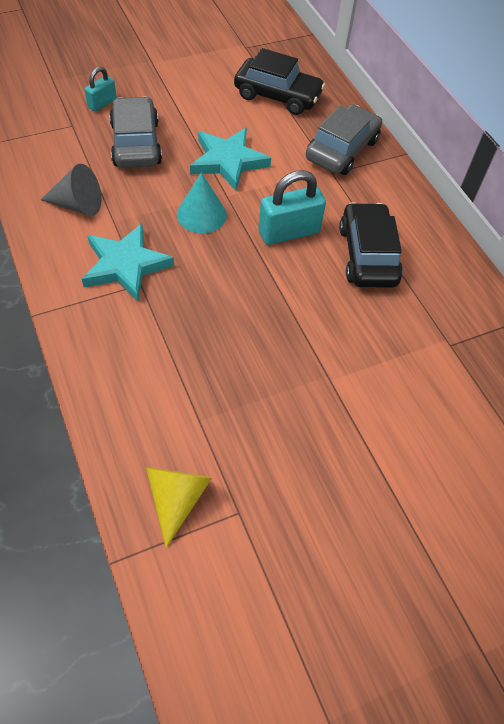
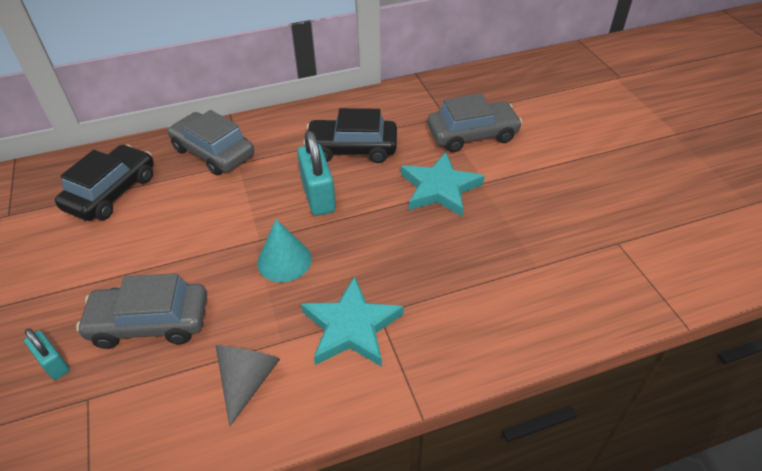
camera: 80 degrees left, 10 degrees down
(176, 499) = (617, 282): yellow cone -> none
(228, 161) = (207, 237): turquoise star -> turquoise star (440, 188)
(418, 372) = (472, 135): none -> grey car

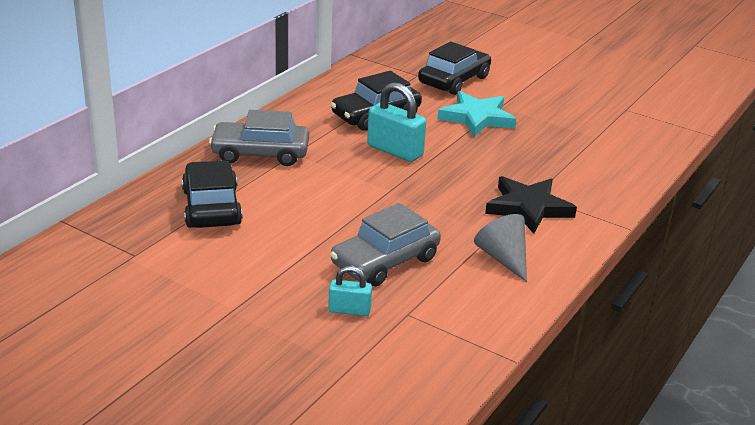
camera: 40 degrees left, 15 degrees down
(284, 260) = (429, 193): turquoise cone -> none
(351, 327) = (528, 208): turquoise star -> black star
(472, 135) = (454, 80): grey car -> black car

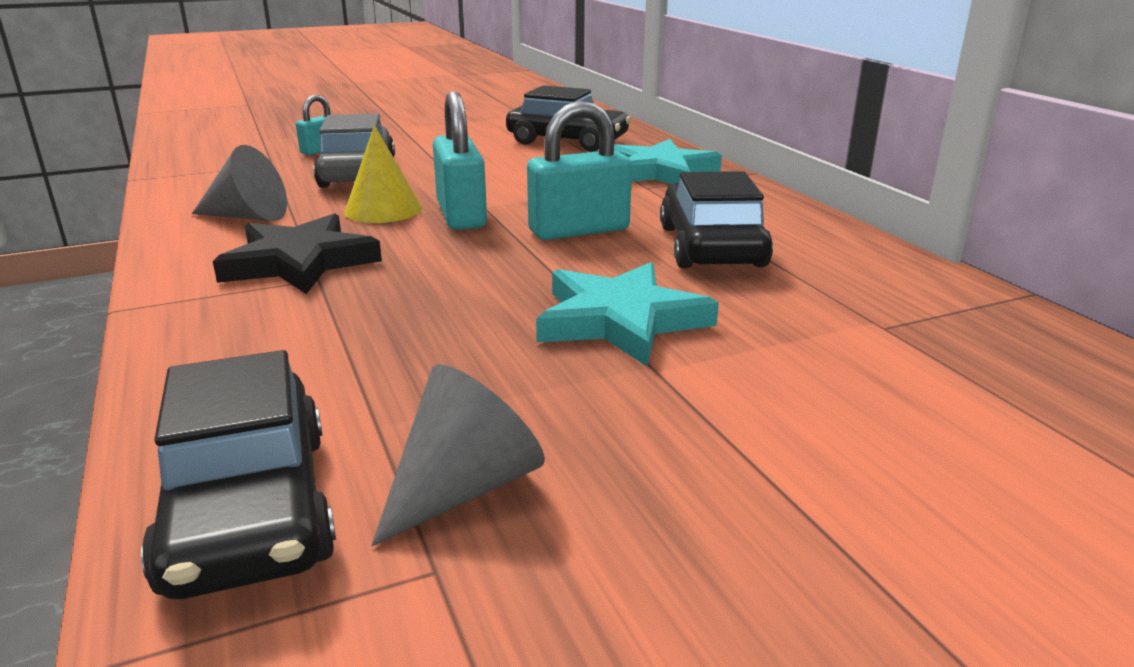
camera: 125 degrees right, 5 degrees down
(260, 153) = (660, 171): grey car -> turquoise star
(414, 190) = (461, 215): none -> turquoise padlock
(436, 218) = (383, 210): none -> yellow cone
(454, 80) = (831, 357): black car -> black car (249, 508)
(599, 115) = (463, 488): none -> grey cone

